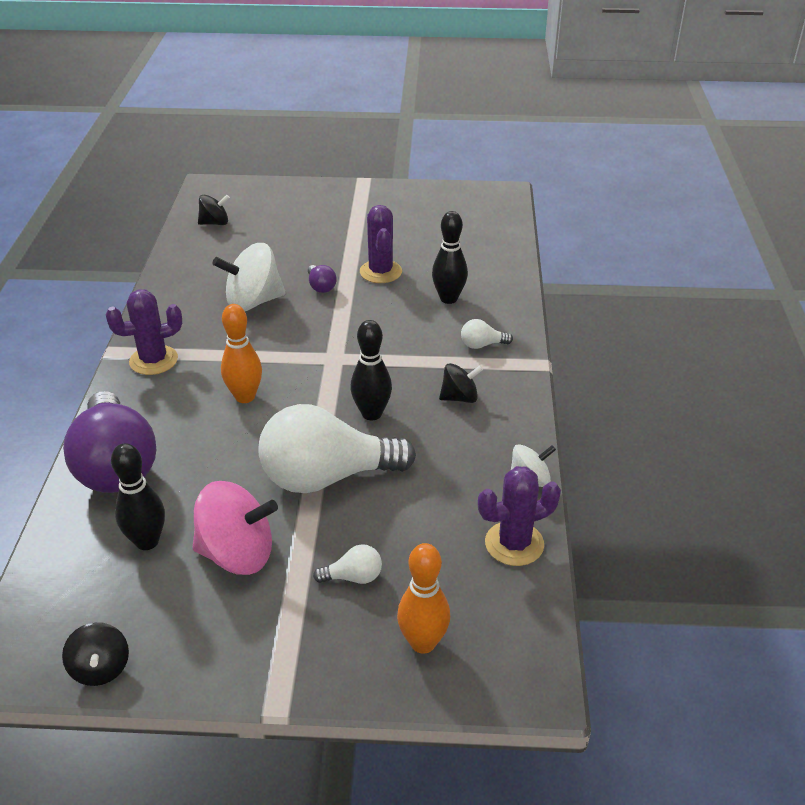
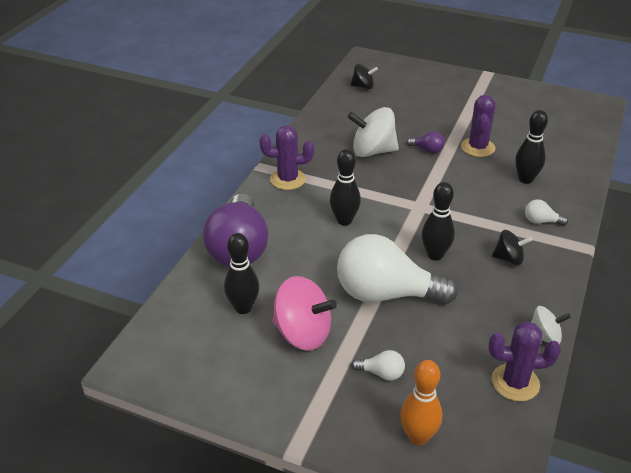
camera: 20 degrees right, 0 degrees up
(100, 668) = (185, 387): black spinning top -> none
(245, 397) = (344, 220): orange bowling pin -> black bowling pin
(321, 286) = (427, 150): purple light bulb -> purple light bulb turned 60 degrees counterclockwise

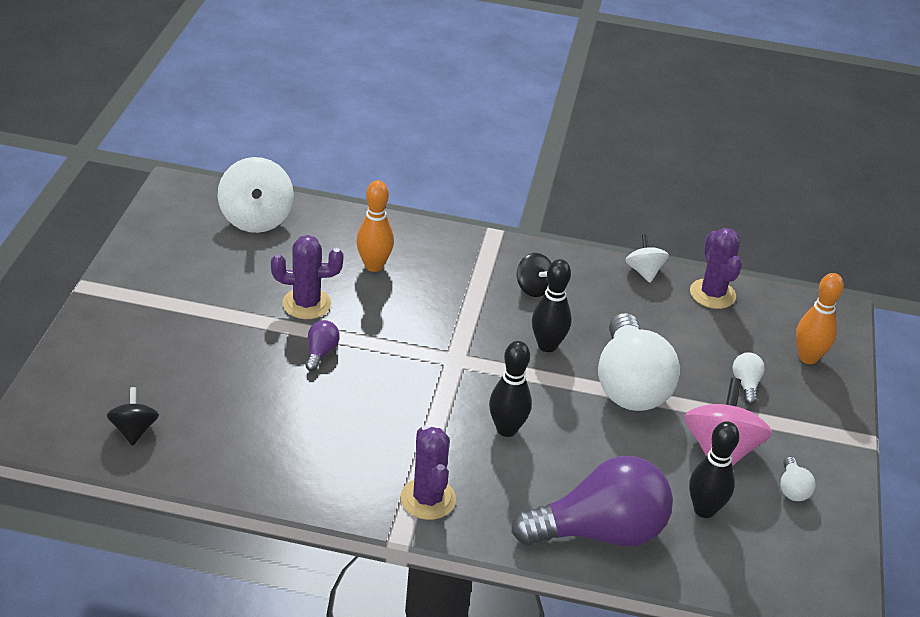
camera: 105 degrees left, 0 degrees up
(372, 151) = (334, 409): white spinning top -> white spinning top (256, 219)
(509, 258) = (533, 288): black spinning top -> black spinning top turned 150 degrees clockwise
(525, 179) = (374, 266): black bowling pin -> orange bowling pin
(541, 221) = (457, 260): white light bulb -> white light bulb (792, 489)

